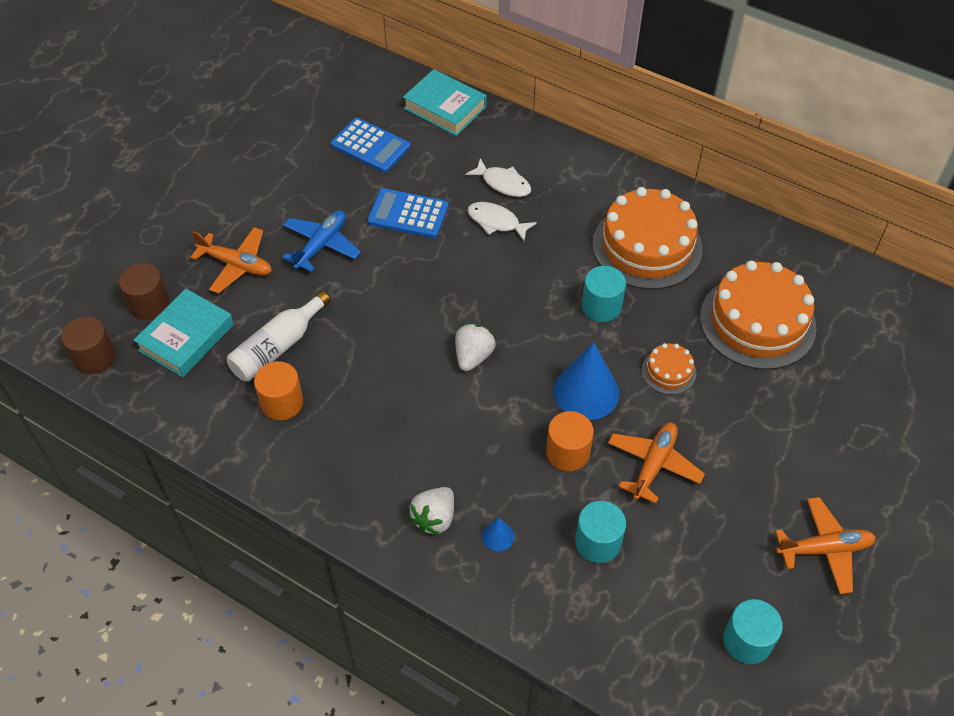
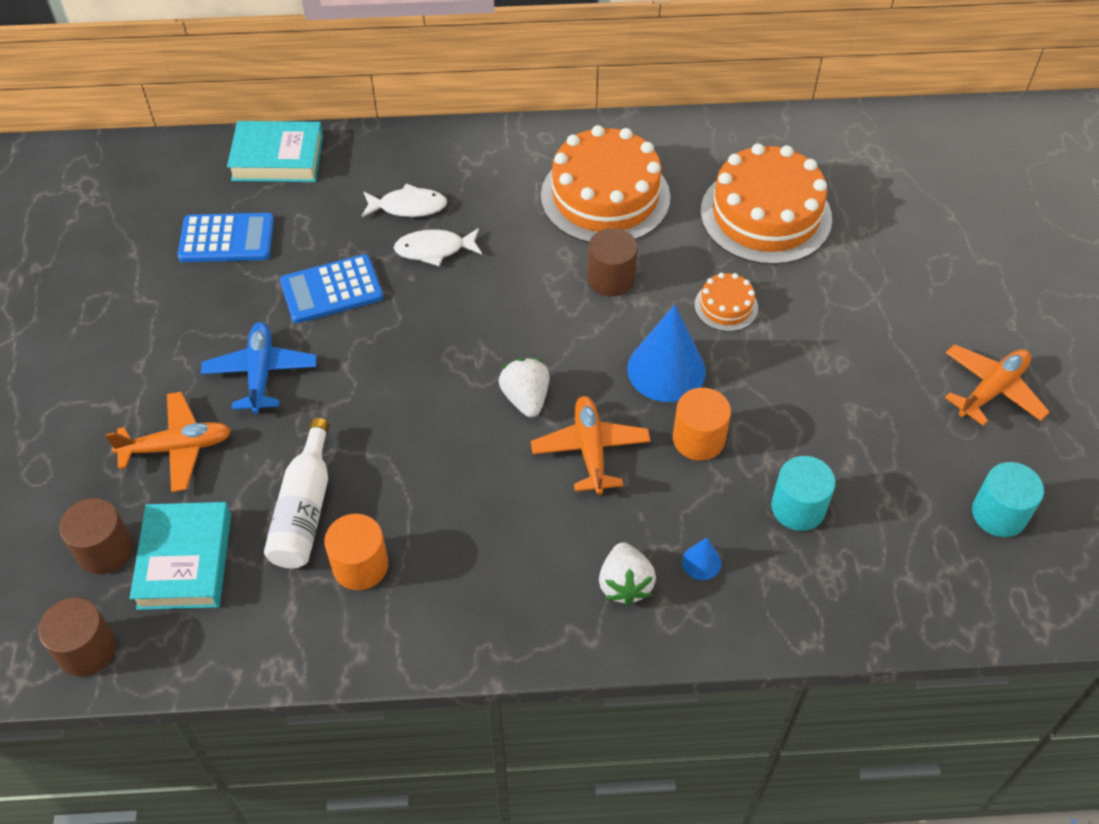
camera: 35 degrees left, 0 degrees up
(601, 306) = (611, 278): turquoise cylinder -> brown cylinder
(653, 465) = (786, 403): orange plane -> orange plane (590, 450)

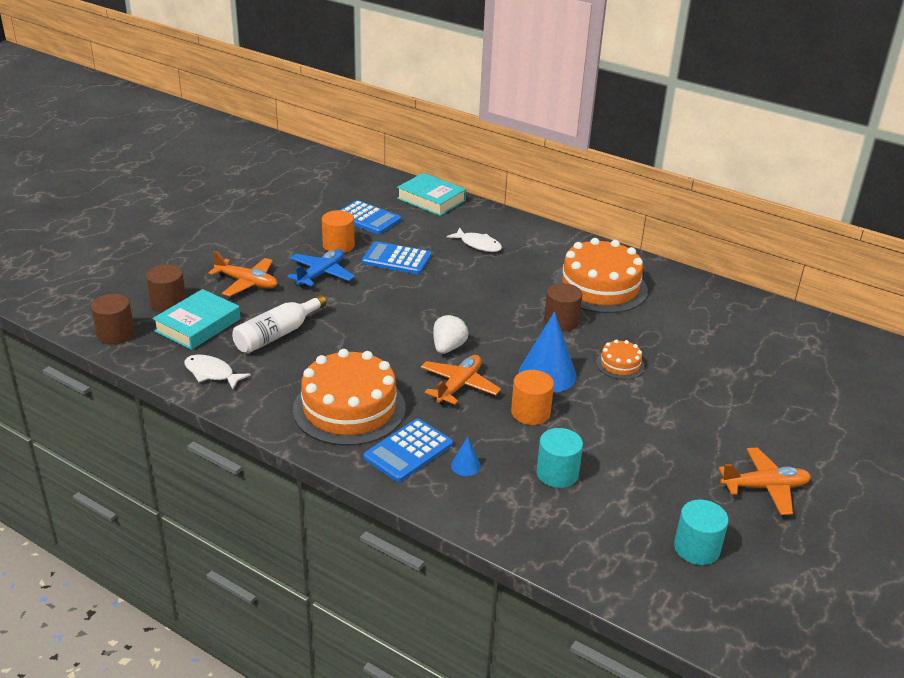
camera: 35 degrees right, 20 degrees down
(360, 565) = (277, 369): orange cylinder -> orange cylinder (338, 245)
(434, 249) = (471, 267): white fish -> white fish (212, 373)
(625, 584) = (408, 451): white strawberry -> blue calculator
(765, 215) = (697, 337): orange cake -> orange cake (349, 408)

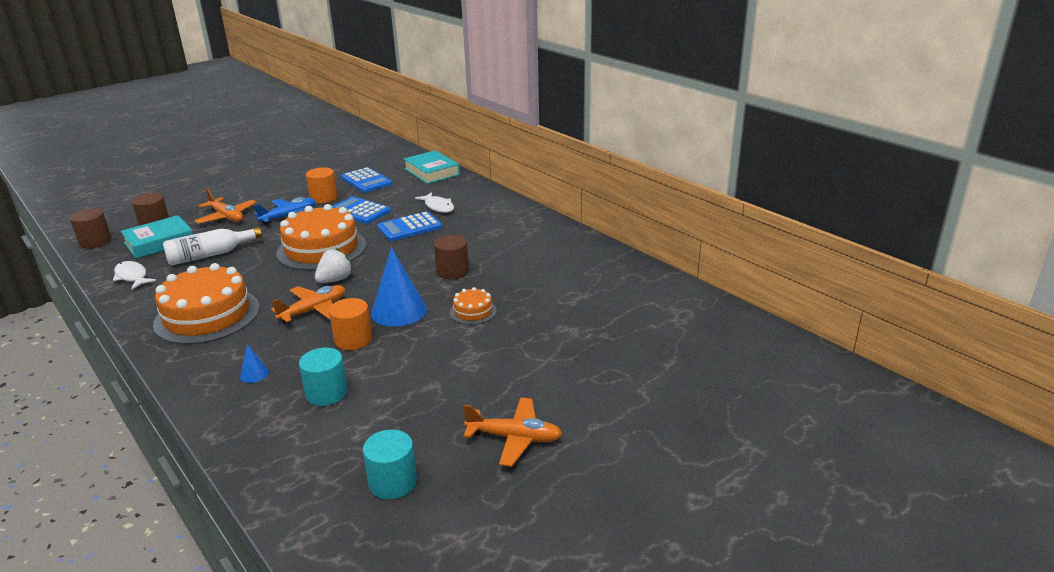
camera: 20 degrees right, 5 degrees down
(408, 451) = (219, 355): blue calculator -> blue calculator (409, 227)
(600, 287) = (514, 248): orange cake -> orange cake (321, 249)

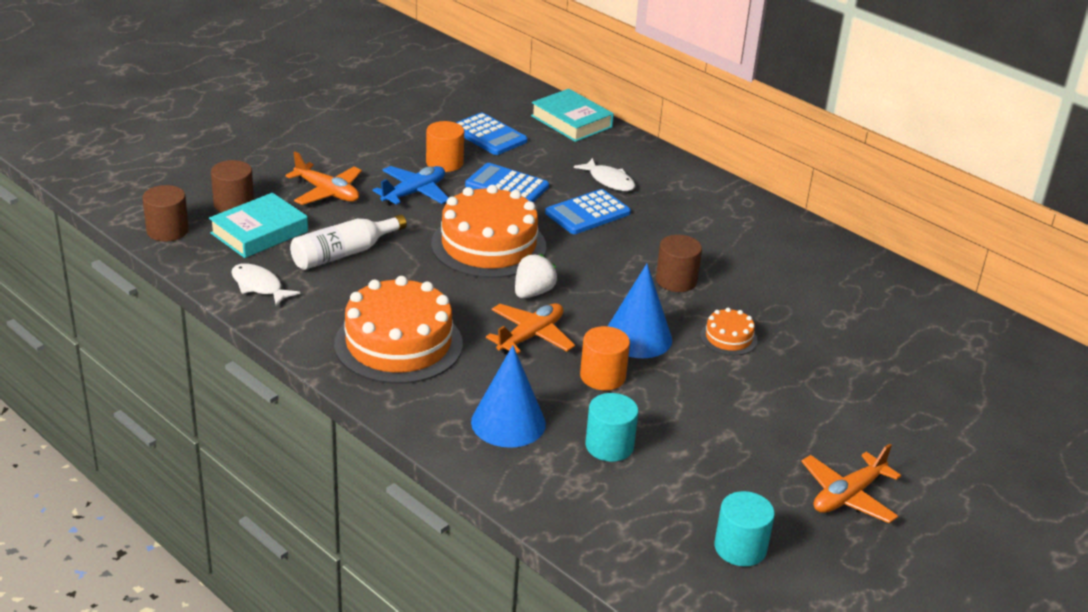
camera: 10 degrees left, 5 degrees up
(254, 374) = (508, 422): blue cone -> blue cone, size x2.21
(514, 438) = (848, 496): orange plane -> orange plane turned 135 degrees clockwise

